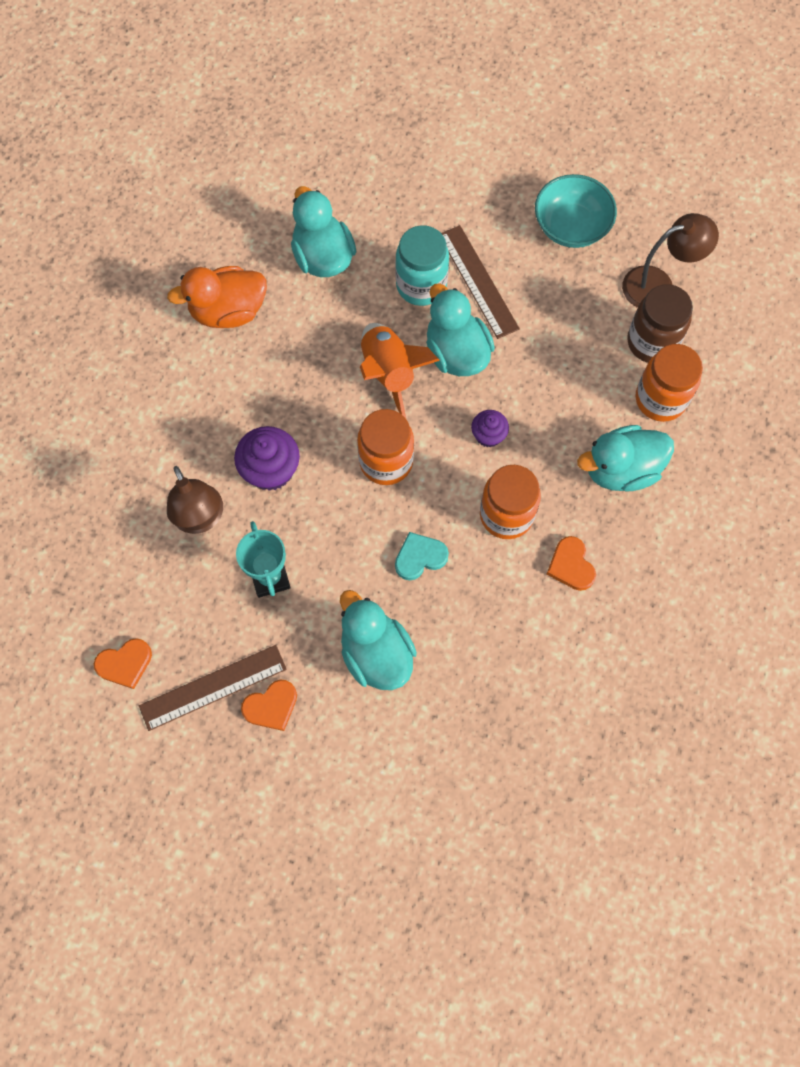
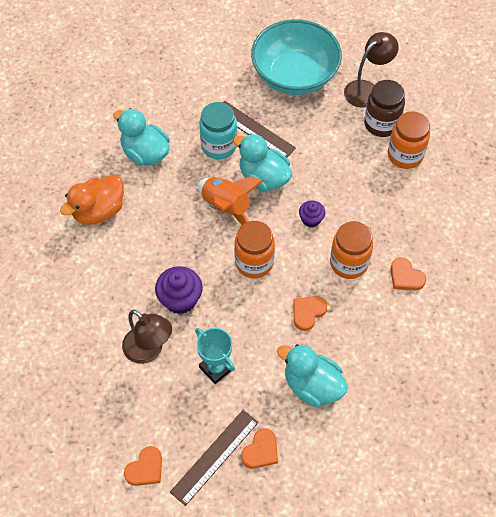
camera: 25 degrees left, 10 degrees down
(420, 557) = (308, 312): turquoise heart -> orange heart
(571, 226) = (294, 75): turquoise bowl -> turquoise bowl, size x1.59
(621, 469) = (404, 206): turquoise duck -> none

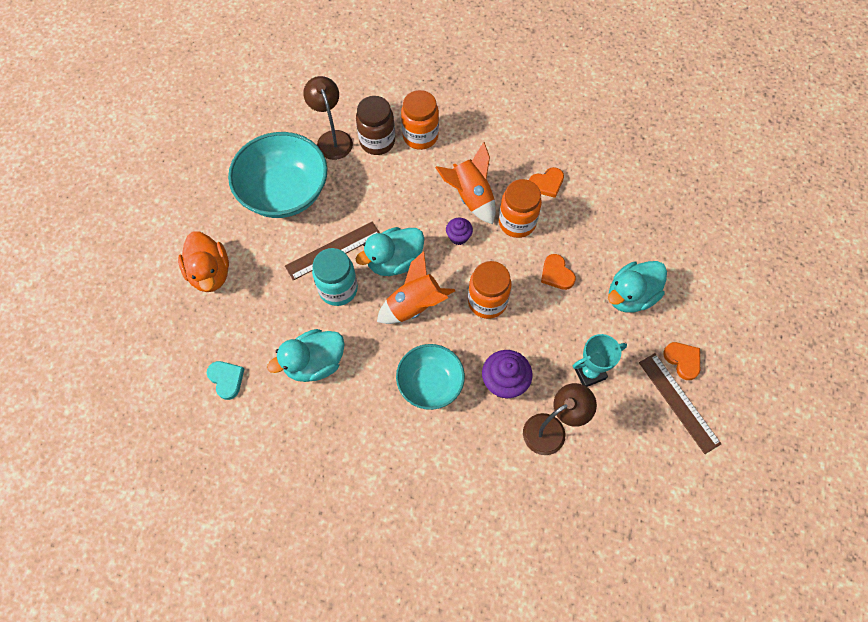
camera: 70 degrees left, 5 degrees up
(99, 211) = (368, 432): orange duck -> orange duck (210, 273)
(110, 100) = (226, 379): none -> turquoise heart
(145, 468) = (676, 469): orange heart -> none
(158, 242) = (430, 383): none -> turquoise bowl
(358, 216) = (470, 197): none -> orange rocket

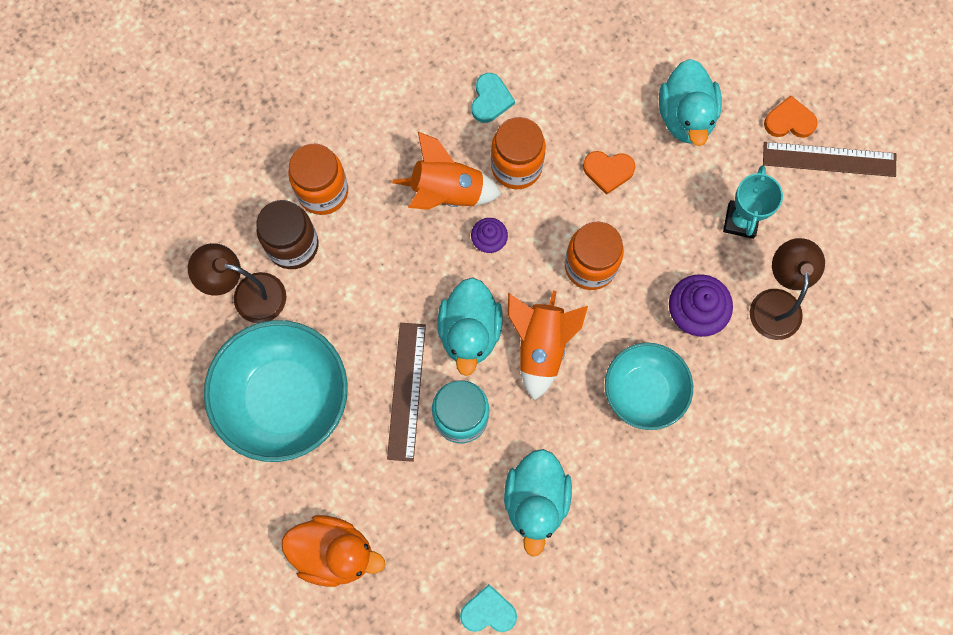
camera: 55 degrees left, 10 degrees up
(547, 184) = (490, 100): orange heart -> turquoise heart

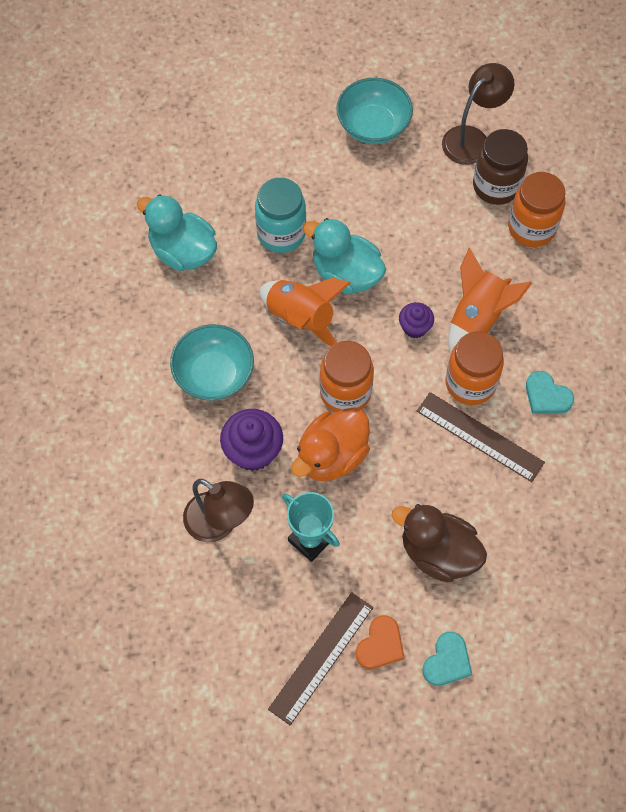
camera: 120 degrees right, 10 degrees down
(284, 398) = (373, 126): turquoise bowl -> turquoise bowl, size x0.63
(334, 552) = (236, 105): orange duck -> orange duck (331, 456)
(406, 391) = (326, 207): brown ruler -> brown ruler (480, 436)
(488, 611) = (126, 179): turquoise heart -> turquoise heart (447, 661)
(608, 171) = (423, 455): orange heart -> none
(686, 116) = (438, 553): turquoise duck -> brown duck

